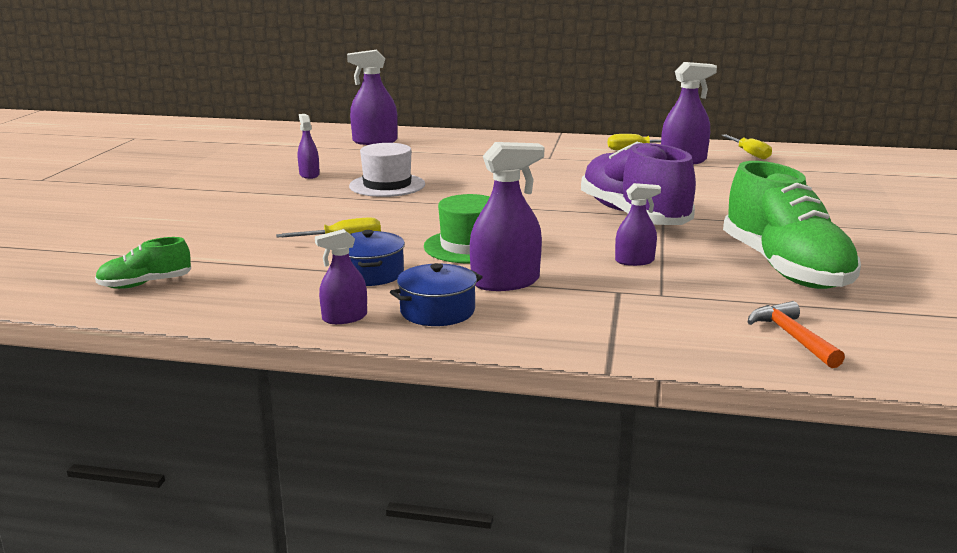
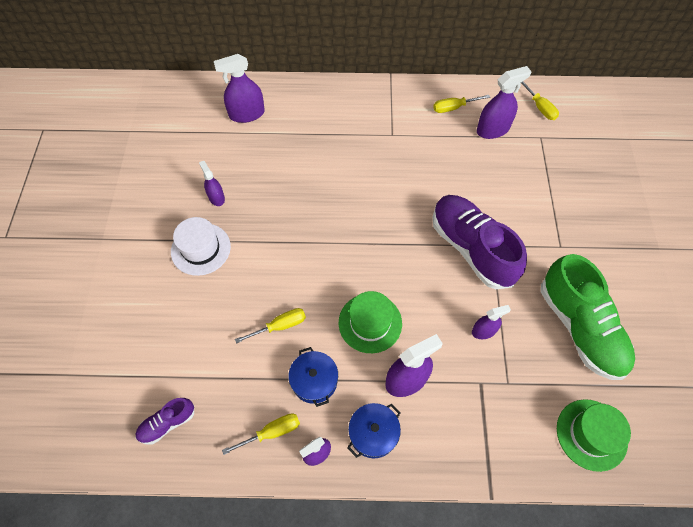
camera: 10 degrees left, 40 degrees up
(145, 284) = (167, 423): green shoe -> purple shoe
(286, 300) = (271, 432): none -> yellow screwdriver
(387, 185) = (282, 212): white hat -> white hat (201, 249)
(792, 337) = (591, 434): orange hammer -> green hat

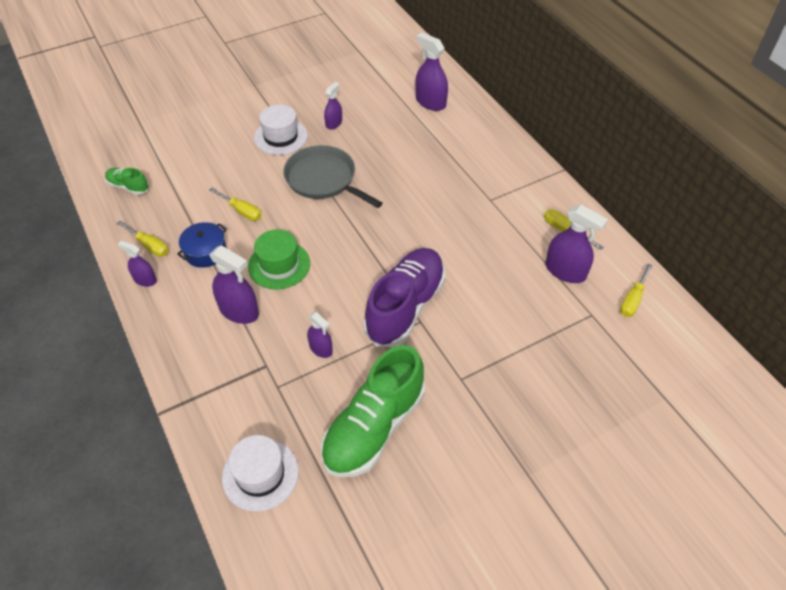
camera: 60 degrees right, 10 degrees down
(167, 423) = (128, 187): purple shoe -> green shoe
(285, 239) = (323, 179): none -> grey pan
(373, 433) = (179, 308): blue pot -> none
(591, 434) = (260, 474): green hat -> white hat

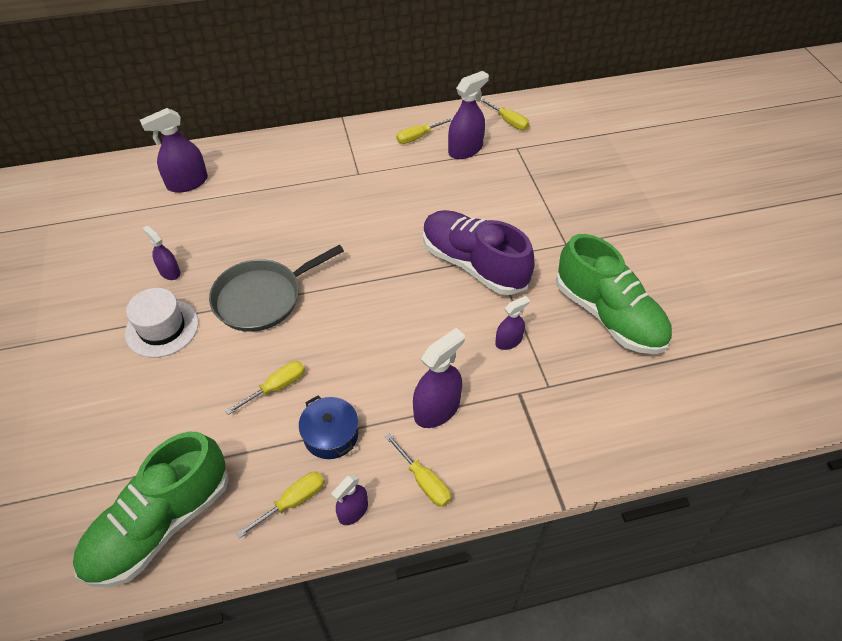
camera: 75 degrees left, 0 degrees up
(128, 187) = (160, 524): green shoe -> green shoe, size x2.16
(173, 315) = (423, 480): none -> yellow screwdriver
(260, 474) = (650, 415): white hat -> none
(279, 265) = (380, 361): green hat -> none

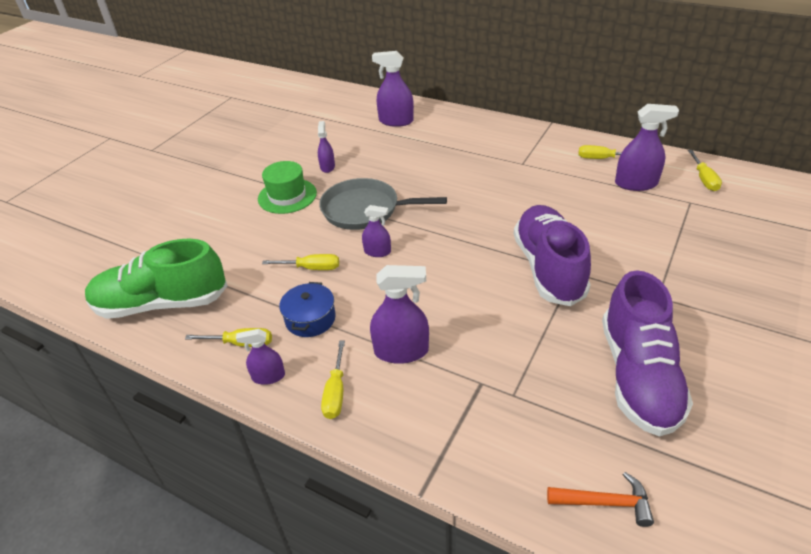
camera: 45 degrees right, 10 degrees down
(162, 328) = (287, 196): white hat -> green hat
(508, 341) = (515, 339): purple spray bottle -> purple spray bottle (377, 252)
(608, 315) = (638, 376): green shoe -> purple shoe
(668, 420) = (605, 502): none -> orange hammer

